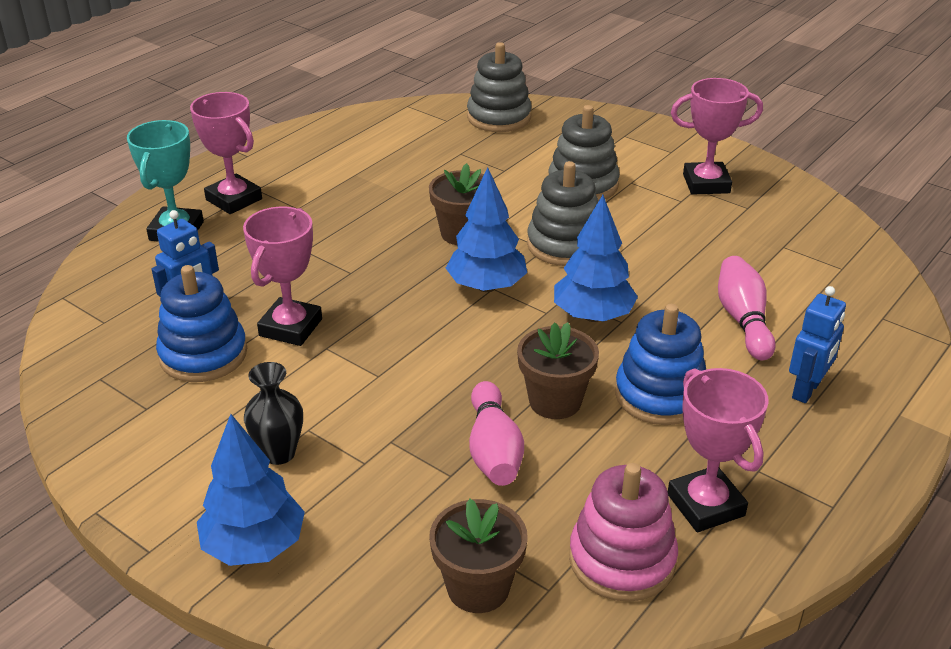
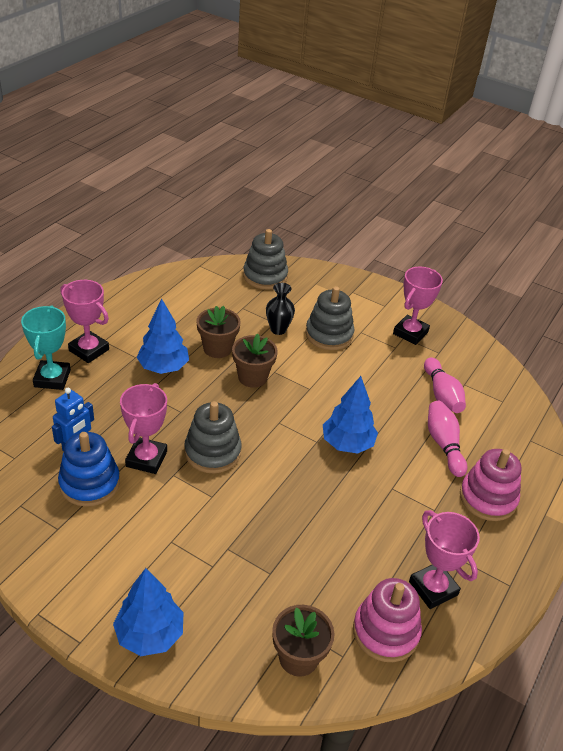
camera: 10 degrees left, 5 degrees up
(279, 453) = (154, 561): black vase -> black vase (278, 329)
(486, 286) = (274, 421): blue tree -> blue tree (163, 367)
(493, 450) = (295, 553): pink bowling pin -> pink bowling pin (442, 394)
(555, 401) = (330, 513): brown flower pot -> brown flower pot (217, 348)
(565, 245) = (322, 386): grey stacking toy -> grey stacking toy (212, 452)
(660, 395) = (397, 505): blue stacking toy -> none
(706, 184) = (410, 333): pink trophy -> pink trophy turned 45 degrees counterclockwise
(807, 390) = (488, 498): blue robot -> pink stacking toy

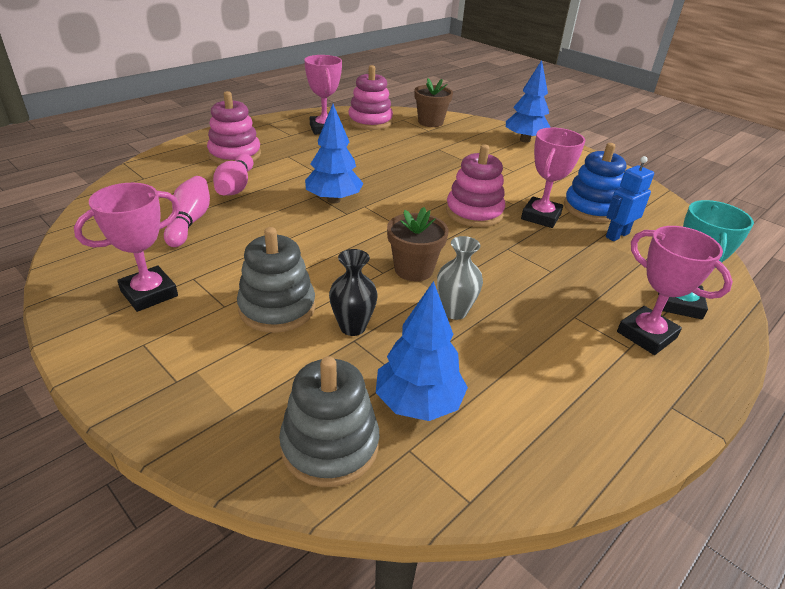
camera: 165 degrees left, 5 degrees down
(163, 367) = (532, 297): blue tree -> blue tree (418, 403)
(212, 452) = (474, 212): grey stacking toy -> pink stacking toy
(217, 348) = (454, 311): brown flower pot -> grey vase

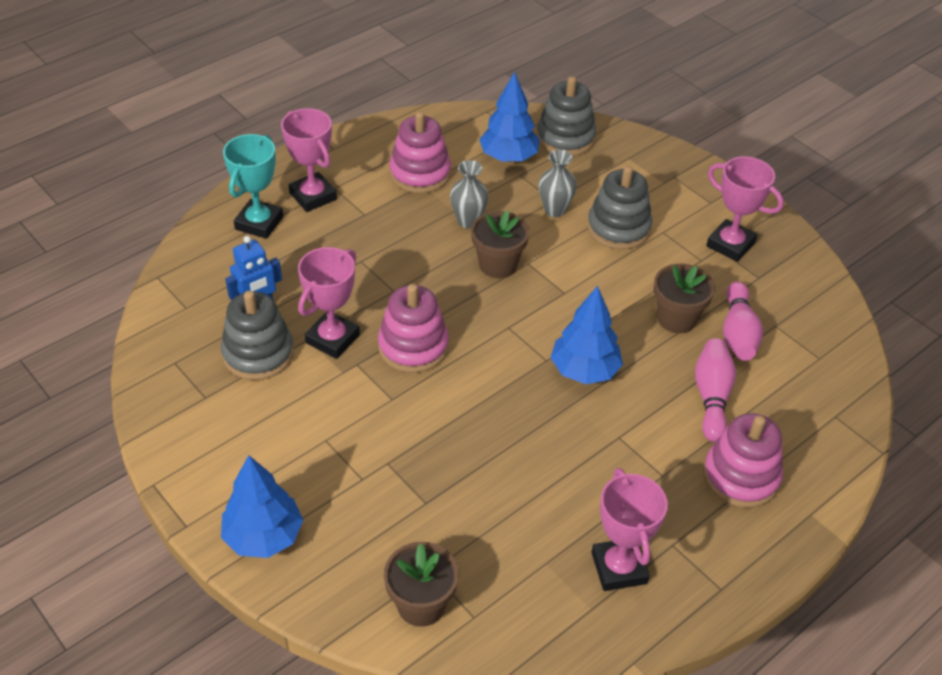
camera: 175 degrees left, 10 degrees up
(149, 293) = (730, 244): pink trophy -> pink trophy turned 75 degrees clockwise
(243, 231) = (676, 319): none -> brown flower pot
(352, 327) = (554, 210): black vase -> grey vase
(370, 121) = (537, 603): pink stacking toy -> pink stacking toy (420, 173)
(591, 208) = (258, 354): blue stacking toy -> grey stacking toy

